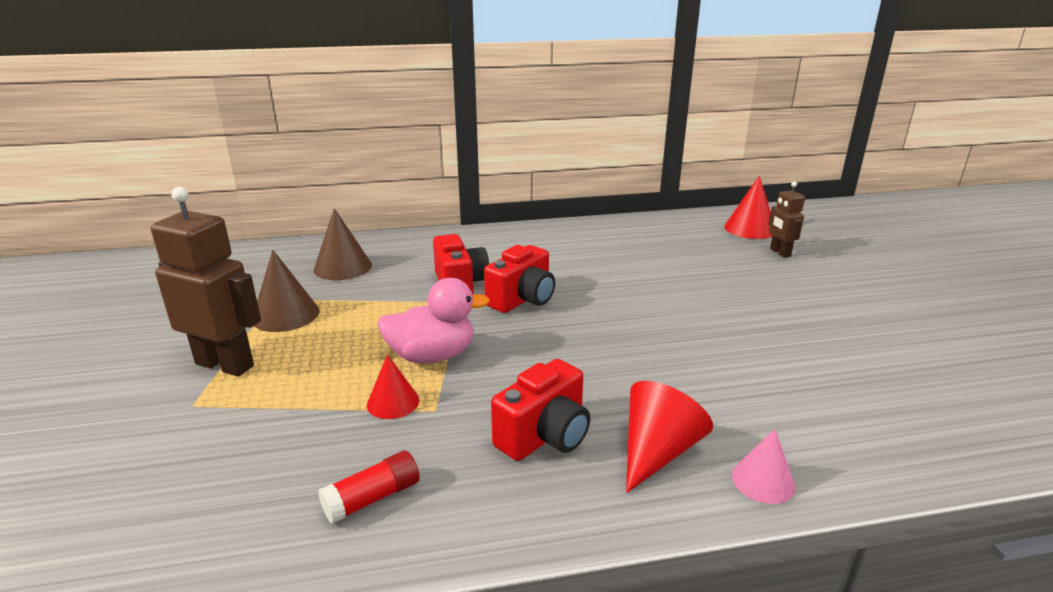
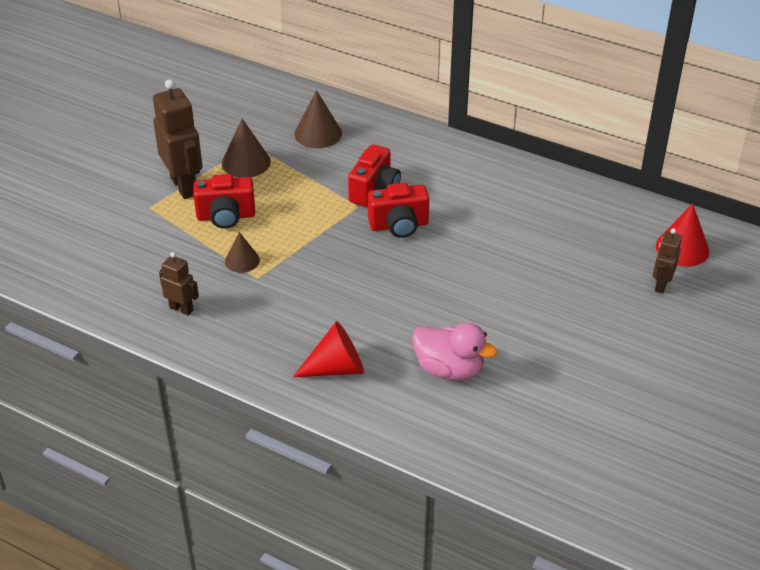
camera: 40 degrees right, 15 degrees up
(372, 498) = (181, 309): red glue stick -> brown robot
(393, 402) = (242, 260): red cone -> brown cone
(432, 356) = (294, 240): pink duck -> pink duck (449, 369)
(545, 436) = (292, 326): red camera -> red camera (226, 216)
(763, 481) = (366, 414): pink cone -> none

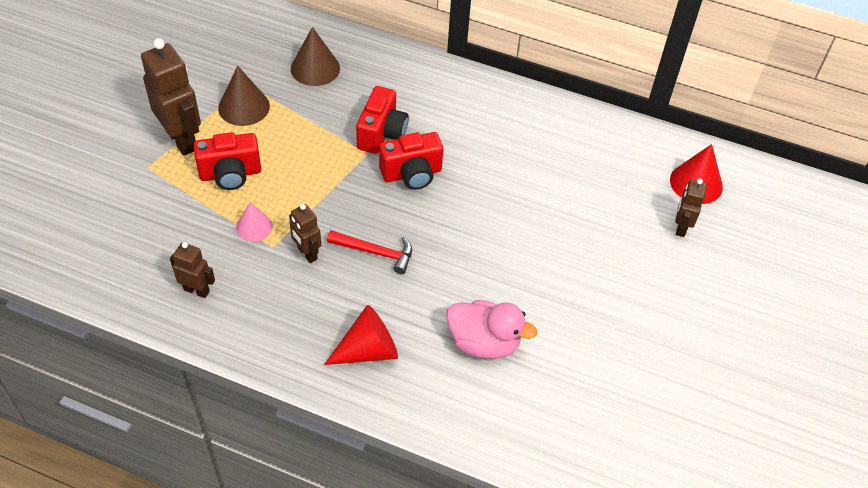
camera: 10 degrees left, 10 degrees up
(242, 260) = (254, 227): brown cone -> pink cone
(289, 285) = (307, 253): none -> brown robot
(355, 288) = (375, 252): none -> red hammer

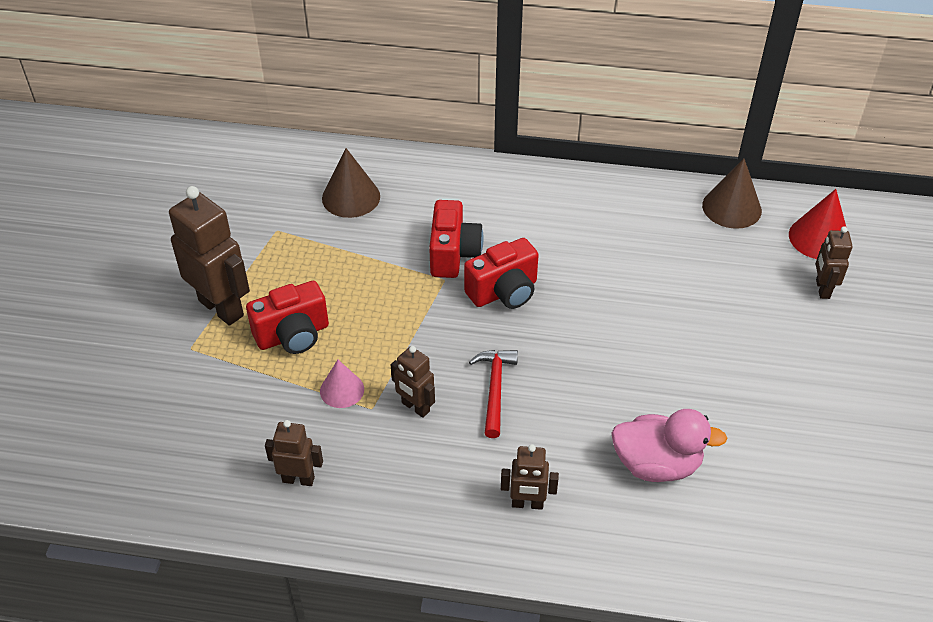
camera: 10 degrees left, 5 degrees down
(244, 107) = (282, 256): brown cone -> brown cone (731, 207)
(368, 350) = (527, 504): red cone -> brown robot
(375, 252) = (495, 389): red hammer -> red hammer turned 90 degrees counterclockwise

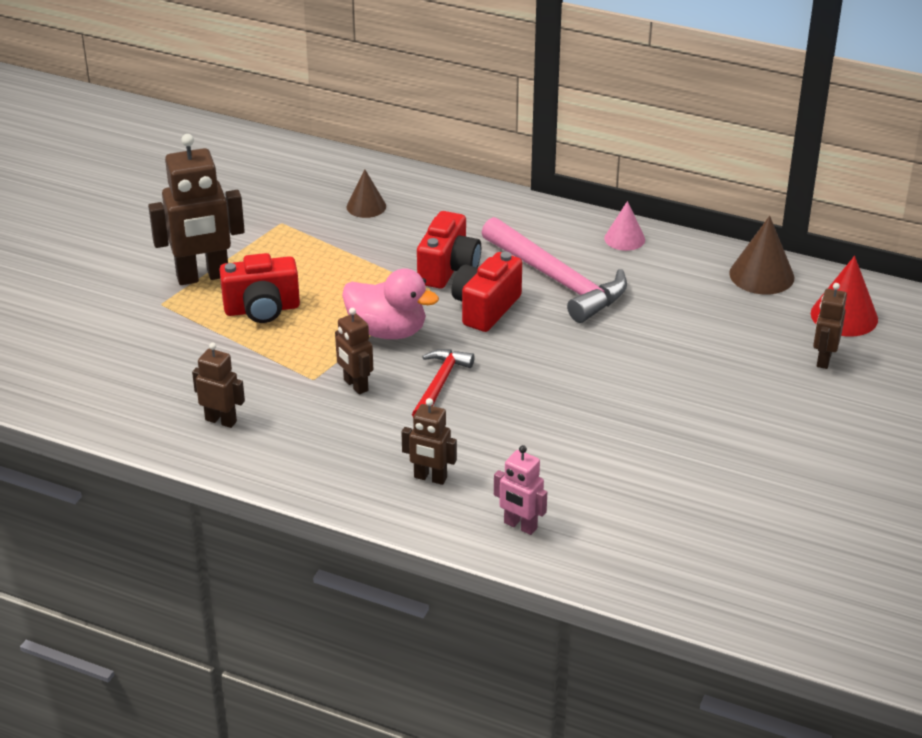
camera: 15 degrees right, 10 degrees down
(221, 308) = (203, 277): brown robot -> brown robot turned 105 degrees clockwise
(342, 390) = (290, 360): pink cone -> pink cone (624, 239)
(351, 197) = (366, 206): brown cone -> brown cone, size x0.65
(504, 292) = (485, 308): red camera -> red camera turned 135 degrees clockwise
(556, 247) = (557, 280): none -> pink hammer
(633, 542) = (520, 526): none -> pink robot
(656, 464) = (573, 471): pink duck -> pink duck (387, 331)

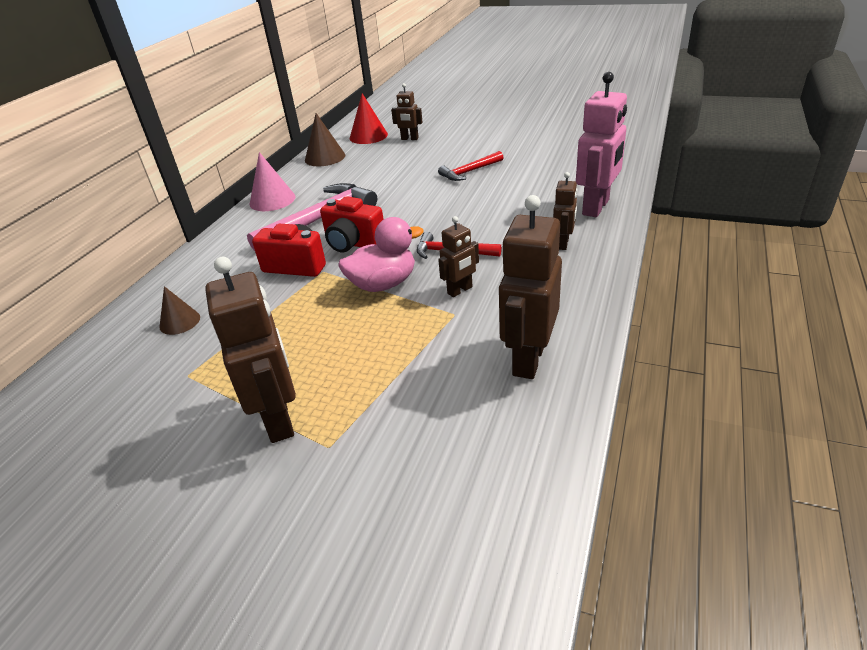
camera: 90 degrees left, 0 degrees up
(221, 420) = (528, 359): brown robot -> brown robot, size x1.85
(262, 309) = (346, 363): red camera -> none
(387, 331) = (383, 284): pink duck -> pink duck turned 45 degrees clockwise
(520, 526) = (596, 207): pink robot -> pink robot, size x1.85
(624, 239) = (272, 200): pink cone -> pink cone, size x1.54
(674, 415) = (469, 171): none -> red hammer

